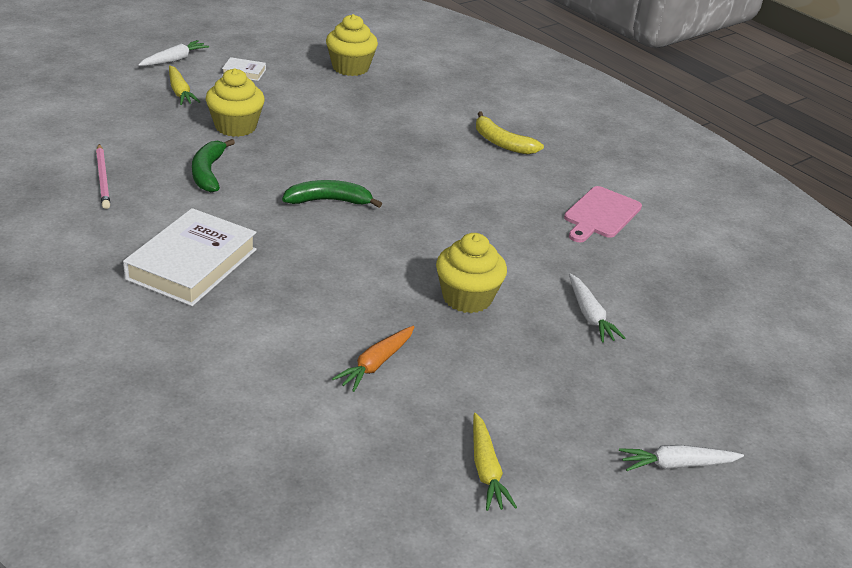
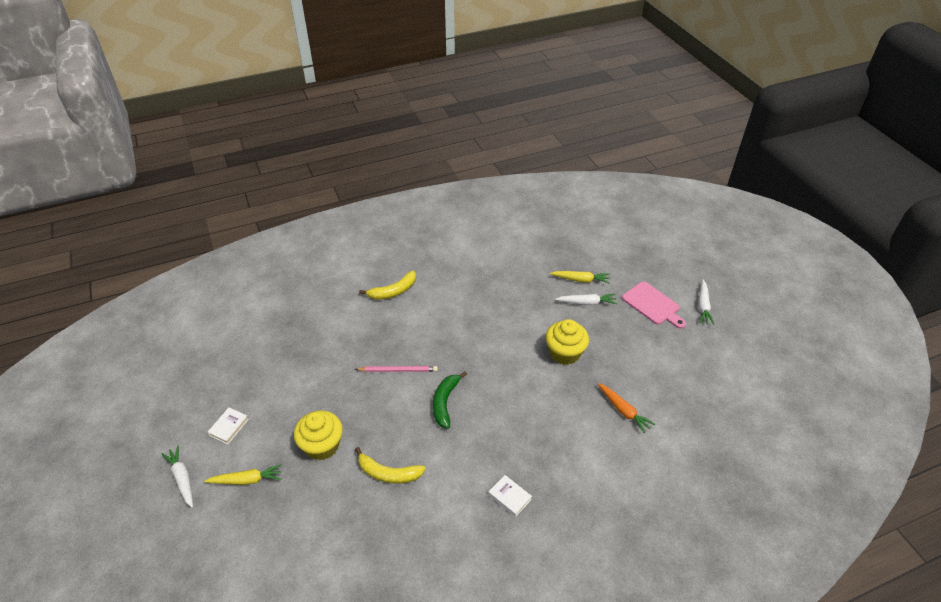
camera: 70 degrees left, 10 degrees up
(103, 178) = (378, 551): pink pencil -> pink pencil (398, 370)
(192, 264) = (509, 497): white book -> white book, size x0.44
(208, 172) = (388, 473): green banana -> yellow banana
(350, 68) = (250, 352): yellow cupcake -> none
(486, 470) = (709, 380): yellow carrot -> yellow carrot (580, 280)
(600, 214) = (489, 268): pink cutting board -> pink cutting board (652, 305)

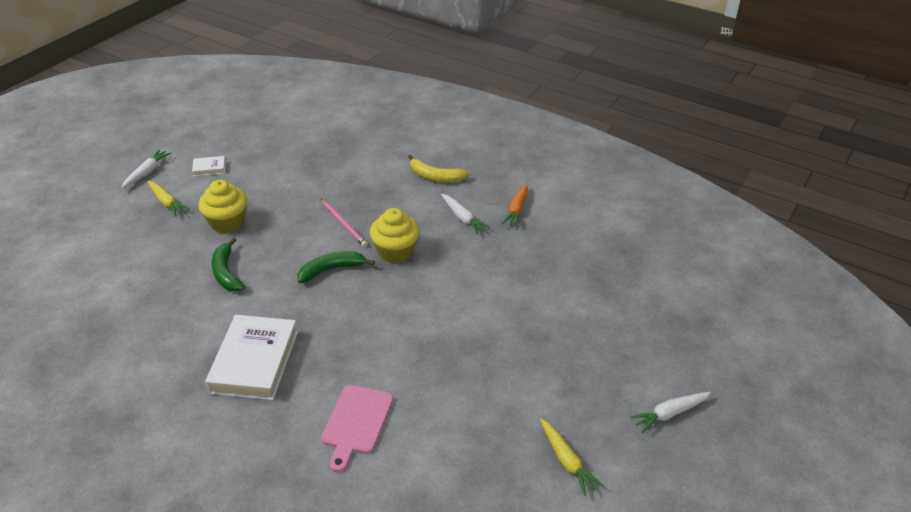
camera: 55 degrees right, 5 degrees down
(388, 473) = (226, 272): yellow banana -> green banana
(509, 497) = (255, 362): white book -> white book, size x2.25
(565, 353) = (471, 323): yellow cupcake -> yellow cupcake (395, 252)
(580, 280) = (591, 290): yellow carrot -> yellow carrot (566, 461)
(586, 303) = (561, 310): white carrot -> white carrot (463, 218)
(623, 411) = (432, 403): orange carrot -> orange carrot (517, 209)
(652, 305) = (619, 366): pink cutting board -> pink cutting board (356, 423)

